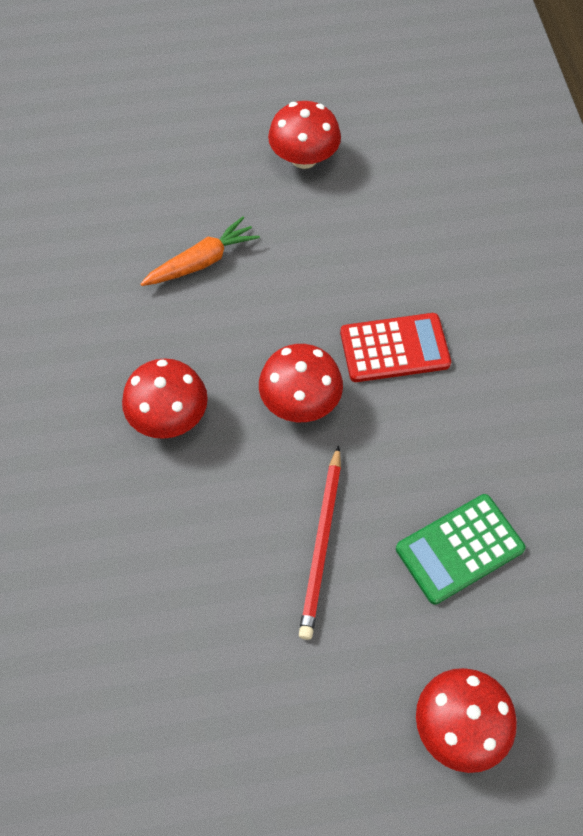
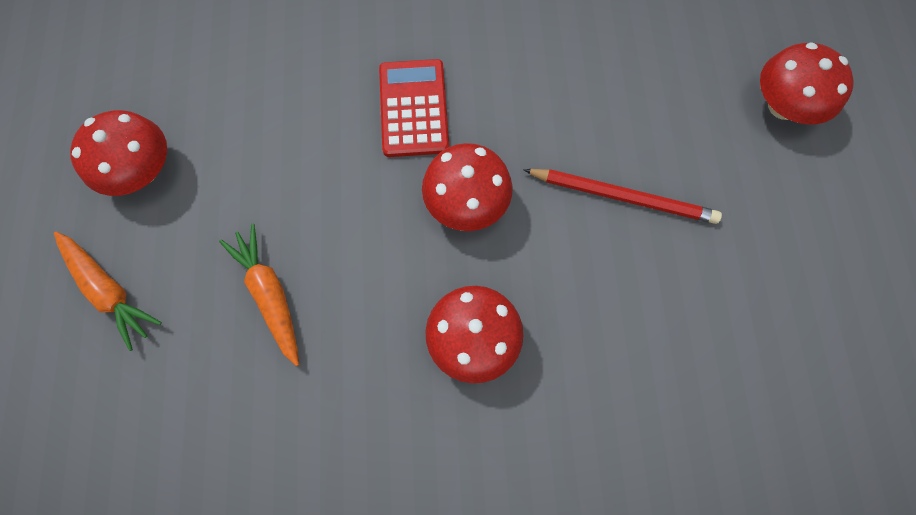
camera: 85 degrees left, 10 degrees up
(200, 158) = (109, 291): none -> orange carrot
(459, 548) = (628, 83): green calculator -> none

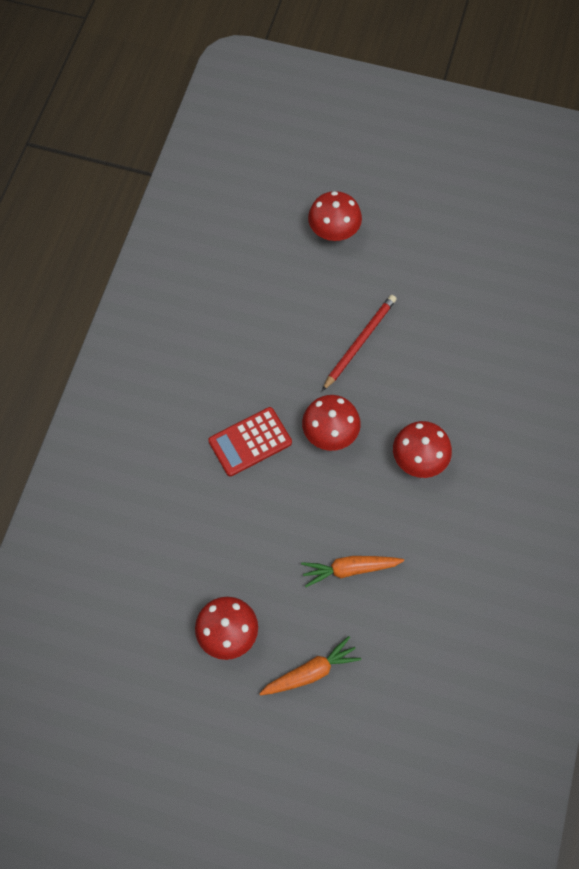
camera: 70 degrees left, 5 degrees down
(414, 108) = (250, 442): red calculator -> red calculator turned 45 degrees counterclockwise

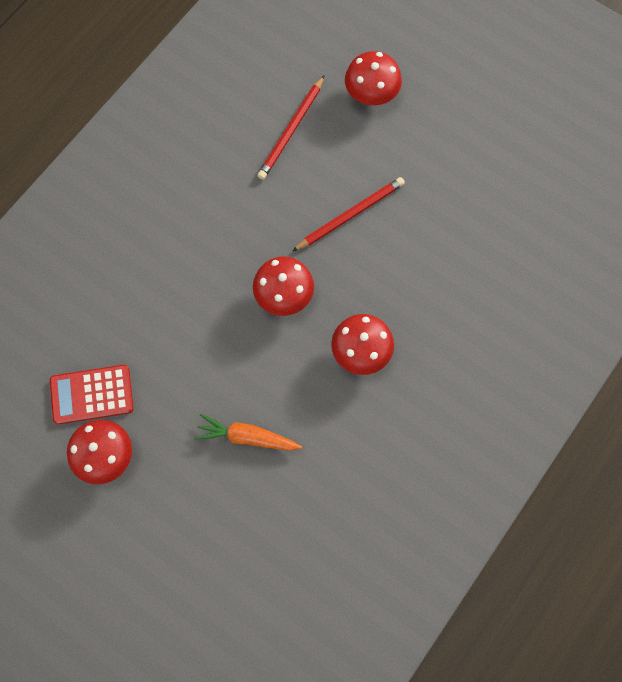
camera: 20 degrees right, 5 degrees up
(250, 442) = (202, 278): red calculator -> red calculator (92, 394)
(276, 284) = (291, 130): none -> red pencil
(310, 672) = (168, 523): orange carrot -> none

